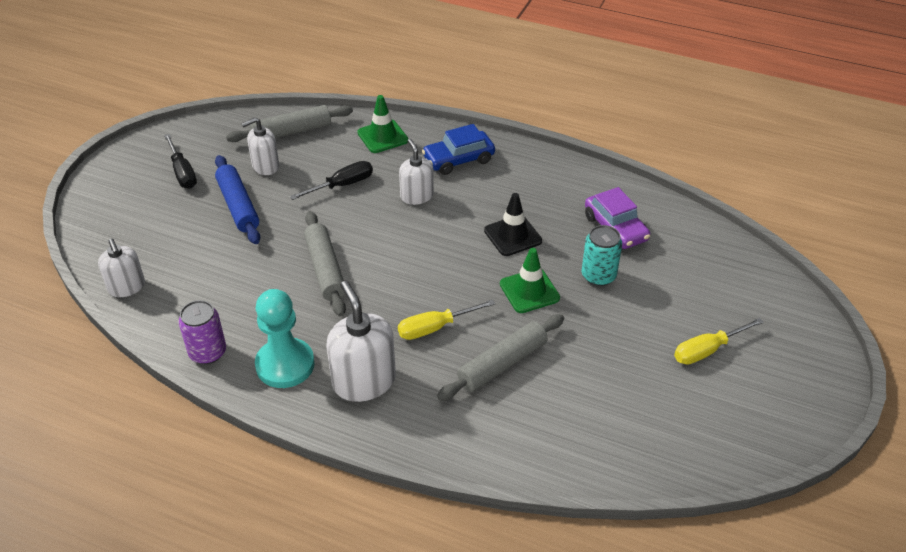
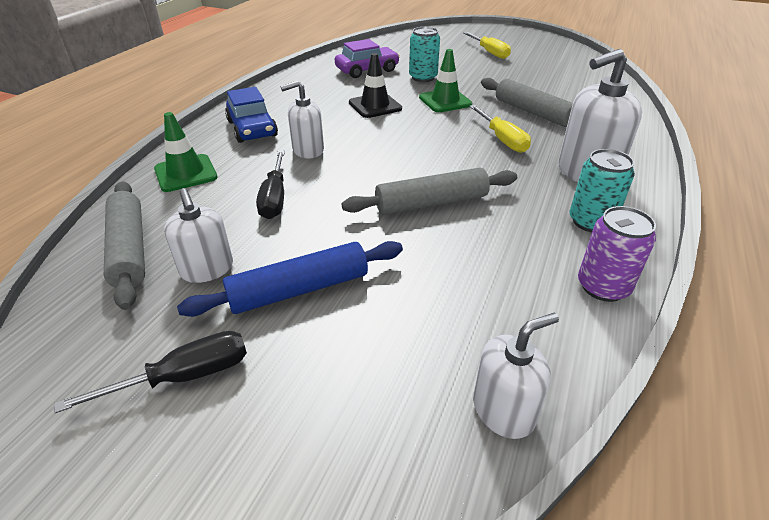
camera: 90 degrees left, 5 degrees down
(285, 365) = (591, 222): turquoise pawn -> turquoise can
(342, 185) = (275, 198): black screwdriver -> black screwdriver turned 150 degrees counterclockwise

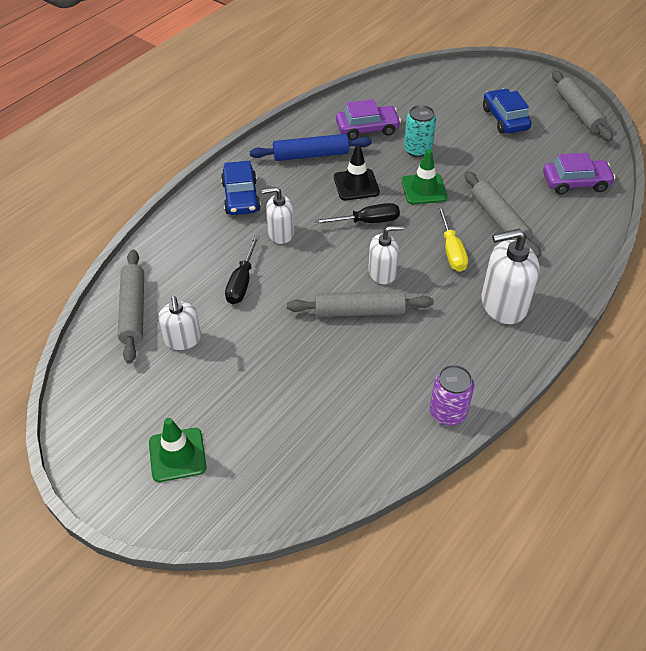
camera: 15 degrees right, 10 degrees up
(184, 376) = (158, 415): black screwdriver -> black screwdriver (367, 221)
(186, 173) = (180, 242): green traffic cone -> green traffic cone (177, 455)
(299, 290) = (239, 369): blue rolling pin -> blue rolling pin (311, 155)
(489, 52) = (505, 119): yellow screwdriver -> blue car
(503, 410) = (335, 479): white soap dispenser -> white soap dispenser (382, 273)
(548, 43) = (578, 112): none -> grey rolling pin
(582, 81) = (575, 183): none -> purple car
(591, 222) = (474, 355): turquoise can -> none

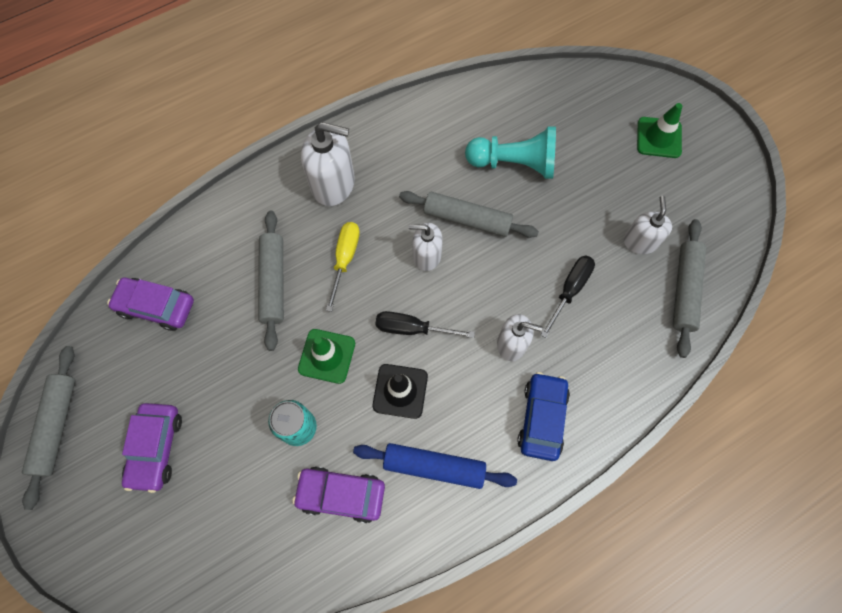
camera: 160 degrees left, 20 degrees up
(334, 376) = (514, 163): none -> turquoise pawn
(447, 412) = (436, 106): purple can -> none
(505, 119) = (156, 448): blue car -> purple car

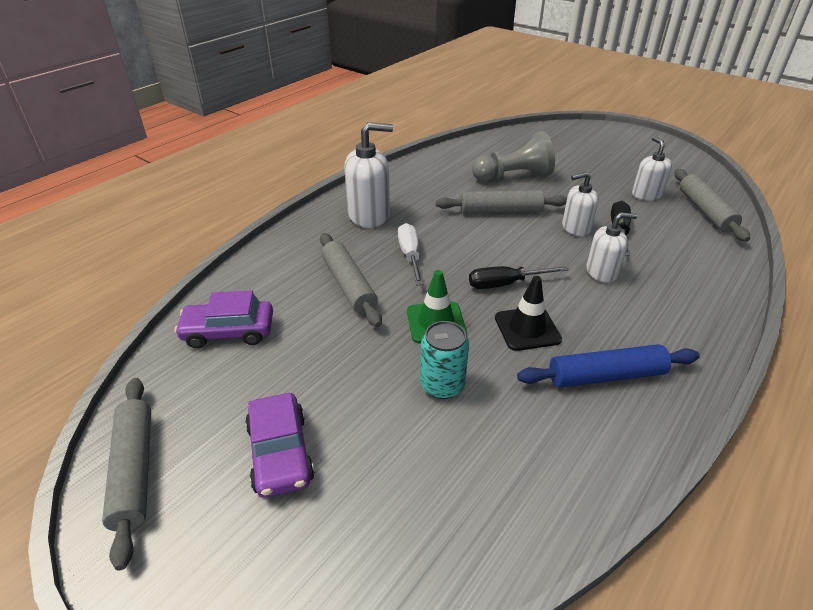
camera: 20 degrees left, 30 degrees down
(341, 494) = (528, 429): purple car -> none
(345, 259) = (410, 255): yellow screwdriver -> white screwdriver
(426, 255) = (482, 237): white soap dispenser -> white soap dispenser (575, 228)
(514, 163) = (514, 176): turquoise pawn -> grey pawn
(542, 418) = (672, 312): blue car -> none
(659, 137) = (608, 146): green traffic cone -> none

